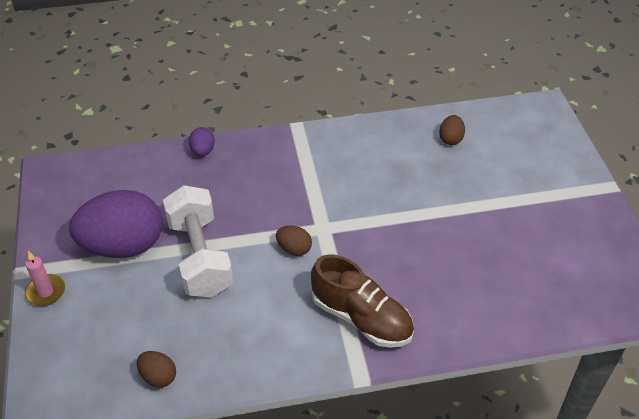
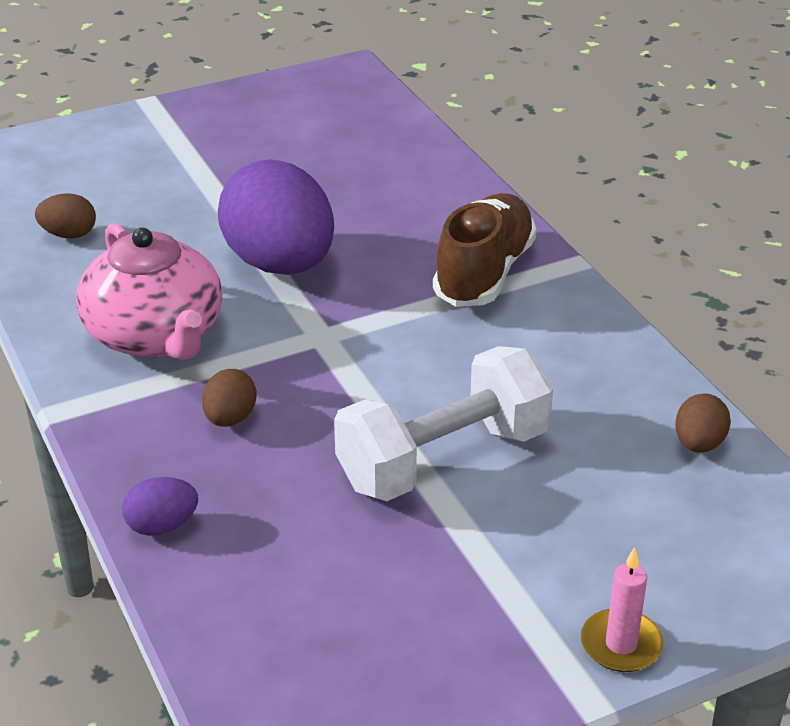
camera: 105 degrees left, 10 degrees down
(123, 246) = (461, 568): purple egg -> purple egg (280, 264)
(294, 249) = (380, 357): brown egg -> brown egg (230, 418)
(345, 163) = (156, 335): none -> pink teapot

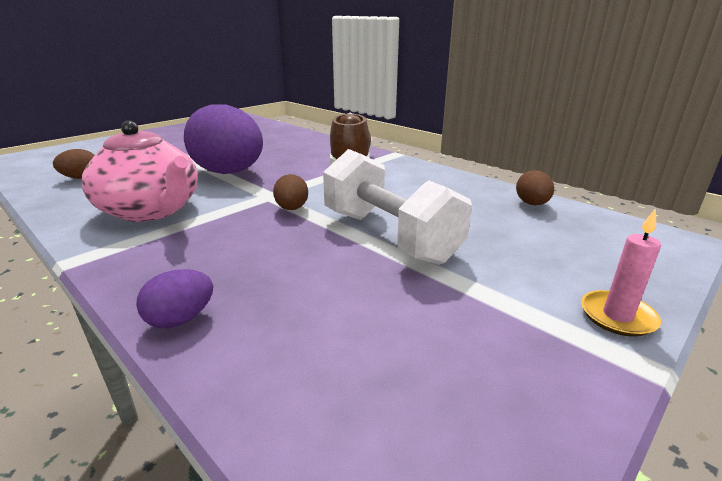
camera: 20 degrees left, 10 degrees down
(230, 418) = (221, 241): brown egg -> brown egg (292, 209)
(443, 459) = (389, 236): white dumbbell -> white dumbbell turned 75 degrees counterclockwise

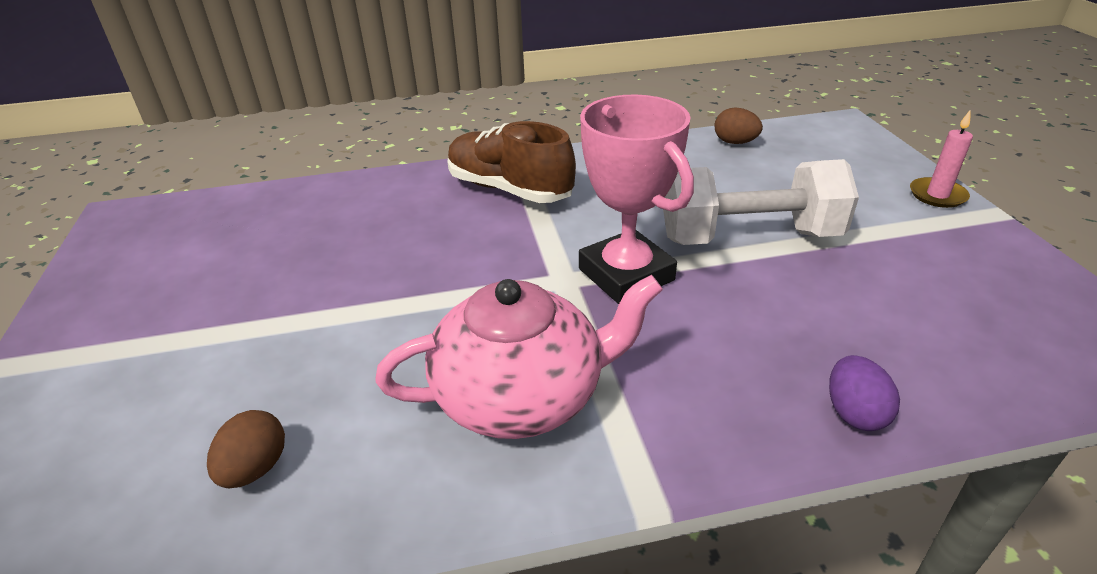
camera: 55 degrees left, 10 degrees up
(229, 173) = (435, 293): purple egg -> none
(292, 209) = (626, 274): brown egg -> pink trophy

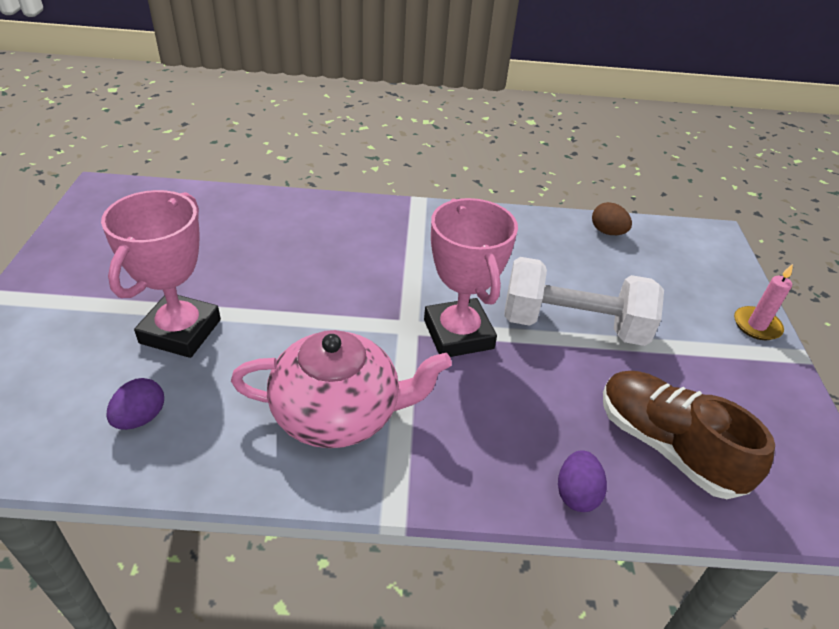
camera: 10 degrees right, 5 degrees up
(255, 468) = (140, 418): brown egg -> purple egg
(276, 350) = (180, 331): none -> pink trophy
(509, 189) = (400, 234): brown shoe -> brown shoe (667, 446)

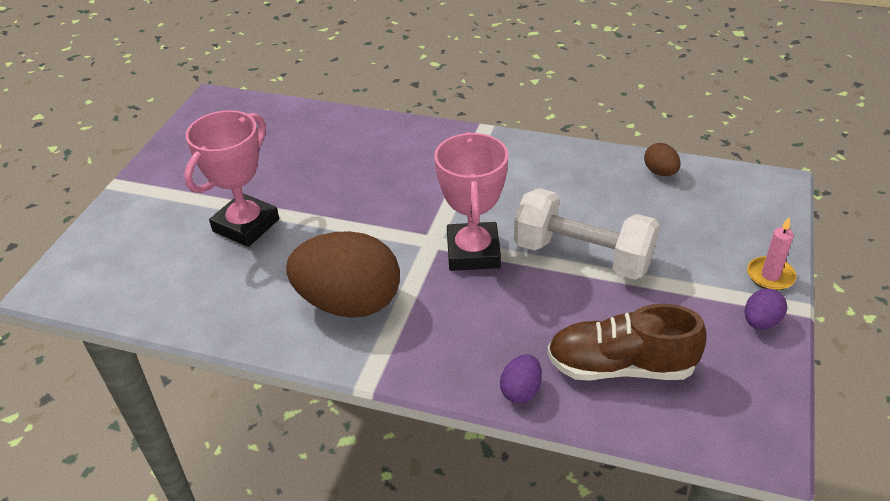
camera: 20 degrees right, 0 degrees up
(140, 418) = (201, 287): purple egg -> purple egg (760, 322)
(338, 413) = (349, 303): pink teapot -> brown egg
(667, 446) = (620, 366): brown shoe -> brown shoe turned 60 degrees counterclockwise

